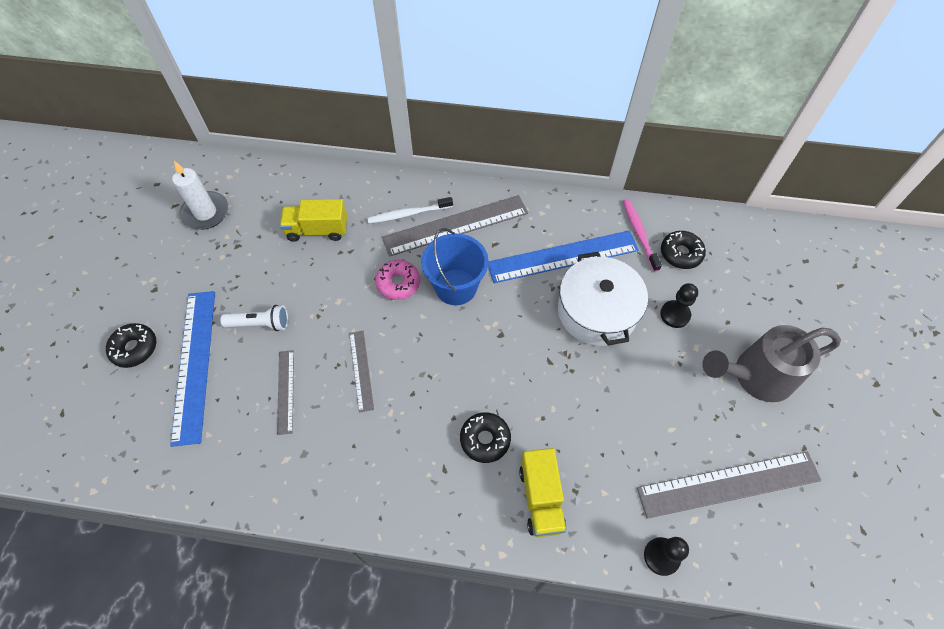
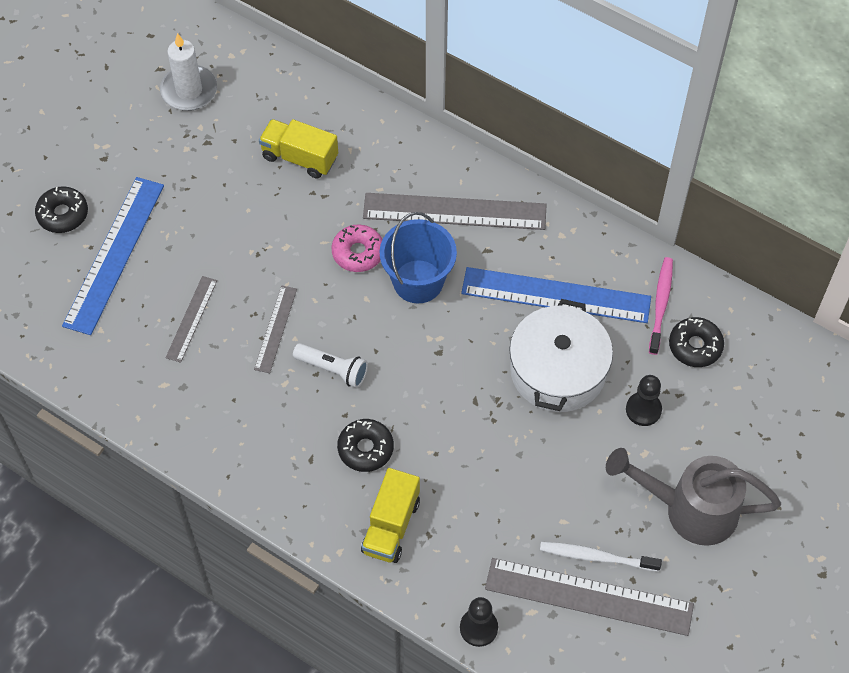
camera: 25 degrees right, 0 degrees up
(260, 324) = (195, 239): white flashlight -> white flashlight (333, 369)
(408, 214) = (408, 177): white toothbrush -> white toothbrush (596, 557)

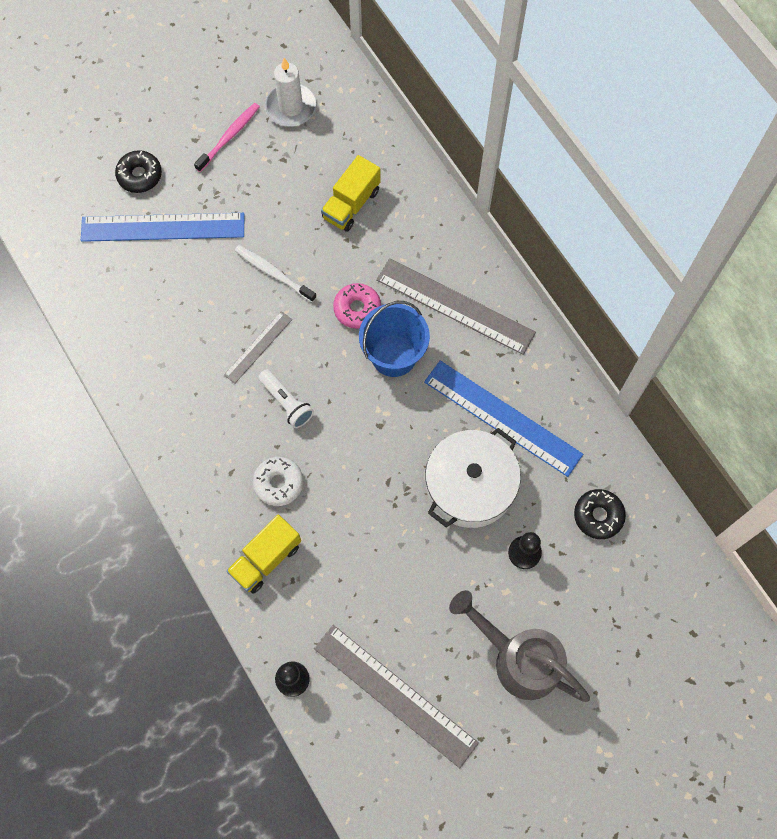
camera: 25 degrees right, 10 degrees up
(114, 254) = (163, 227): blue ruler -> blue ruler turned 45 degrees clockwise
(191, 319) = (196, 309): grey ruler -> none
(300, 157) = (351, 204): yellow truck -> yellow truck turned 105 degrees counterclockwise
(365, 449) = (278, 483): black donut -> white donut
(596, 557) = (419, 663): white toothbrush -> white toothbrush (273, 273)
(661, 304) = (588, 465): pink toothbrush -> pink toothbrush (229, 137)

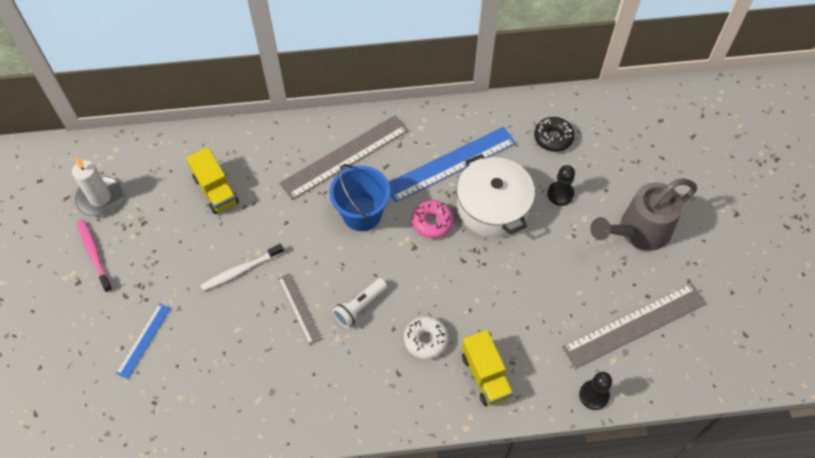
camera: 65 degrees left, 10 degrees down
(140, 175) = (81, 340): black donut -> none
(163, 227) = (143, 340): blue ruler -> blue ruler, size x0.52
(286, 403) = (360, 306): white flashlight -> white flashlight turned 150 degrees clockwise
(357, 309) = (308, 223): pink donut -> pink donut (432, 222)

